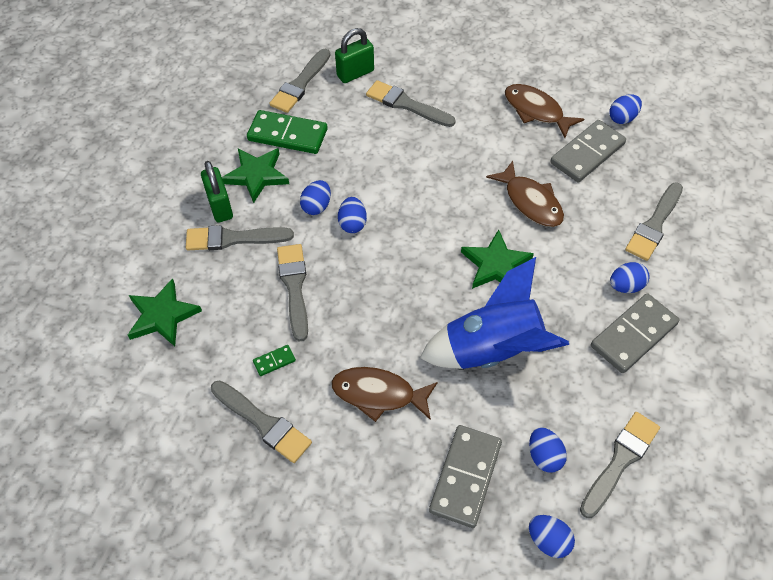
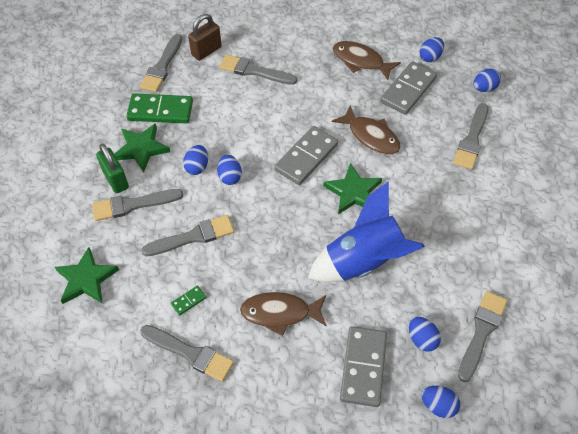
camera: 10 degrees left, 0 degrees up
(294, 287) = (192, 237): grey brush -> grey brush turned 90 degrees clockwise
(355, 73) = (206, 51): green padlock -> brown padlock
(626, 286) = (459, 192): blue egg -> blue egg (484, 88)
(633, 335) = (472, 230): grey domino -> grey domino (306, 157)

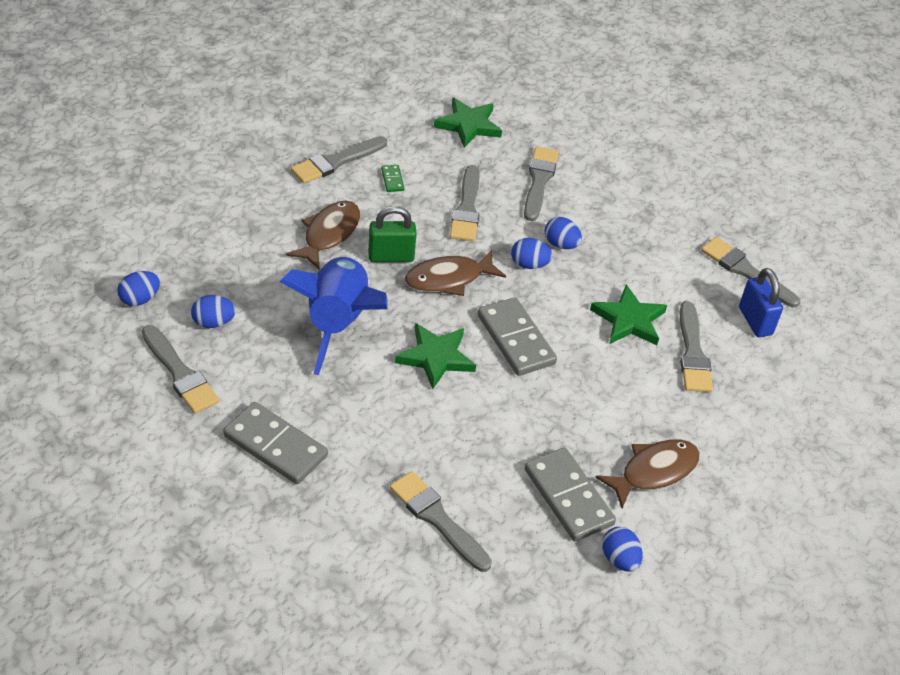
camera: 110 degrees right, 10 degrees down
(116, 180) = (582, 179): green padlock -> green padlock (391, 256)
(141, 149) = (616, 211): green star -> green star (629, 320)
(160, 111) = (667, 245): green domino -> none
(206, 51) = (755, 321): brown padlock -> blue padlock
(254, 71) = (692, 352): grey brush -> grey brush turned 135 degrees clockwise
(363, 367) = (223, 266): grey domino -> grey domino (275, 446)
(370, 136) = (511, 415): brown fish -> brown fish (449, 279)
(484, 88) = (520, 591): blue egg -> none

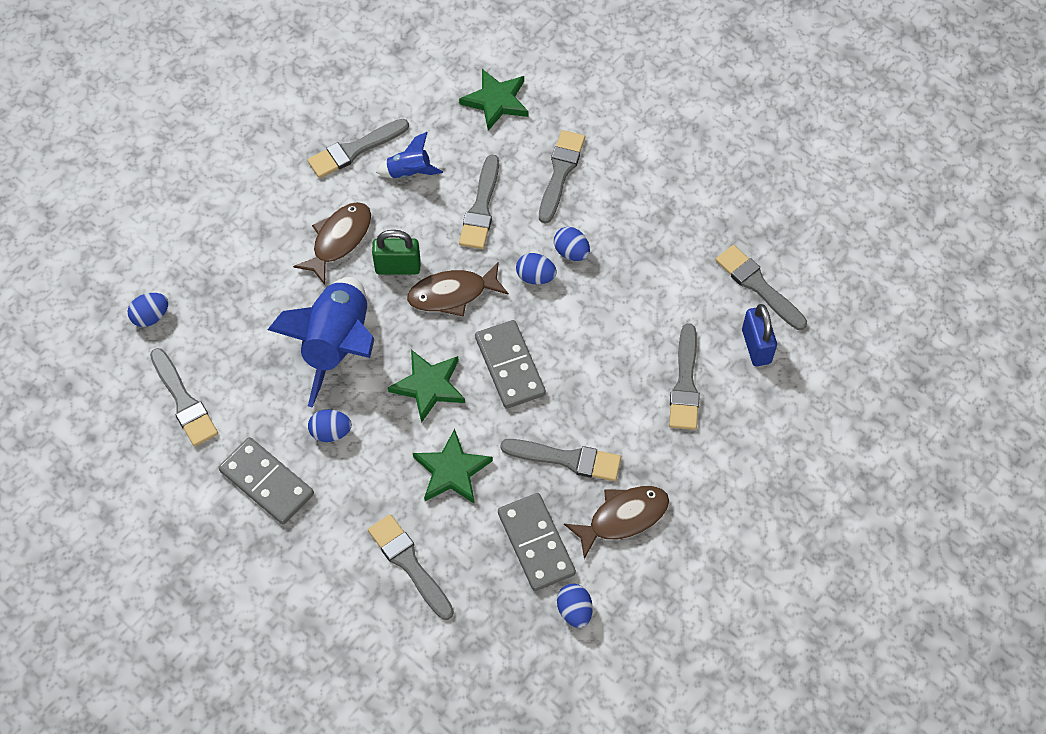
camera: 10 degrees right, 15 degrees up
(213, 322) = (219, 344): blue egg -> blue egg (331, 432)
(392, 180) = (409, 172): green domino -> blue rocket
(587, 420) = (566, 459): none -> grey brush
(629, 320) = (627, 344): green star -> green star (452, 471)

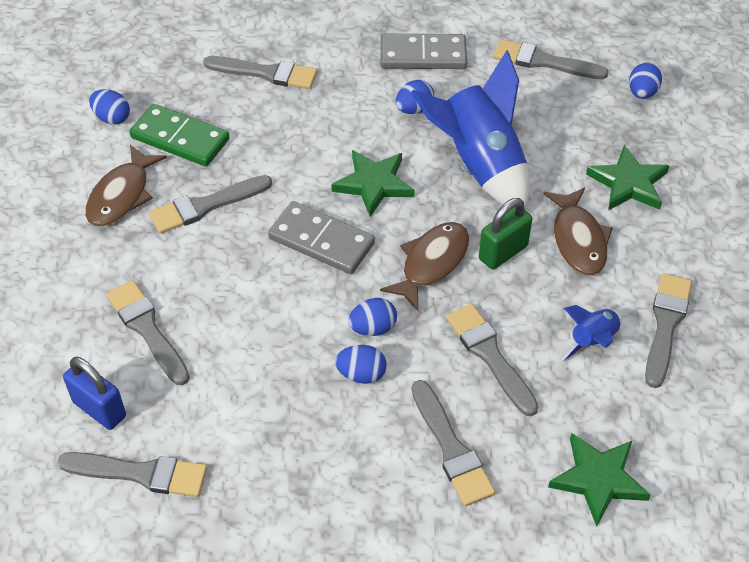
camera: 140 degrees right, 10 degrees down
(452, 471) = (293, 142): green star -> green star (628, 183)
(536, 543) = (180, 139): grey domino -> green domino

